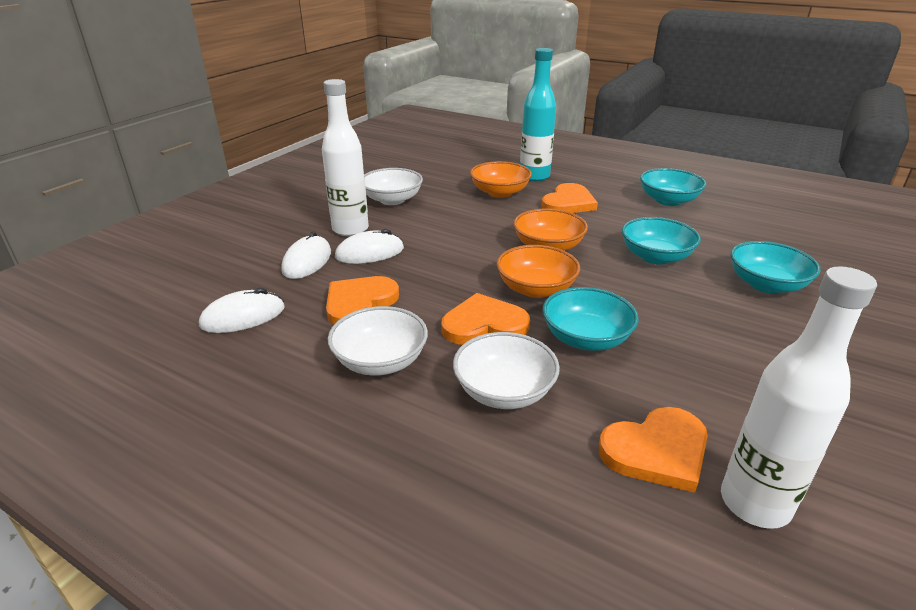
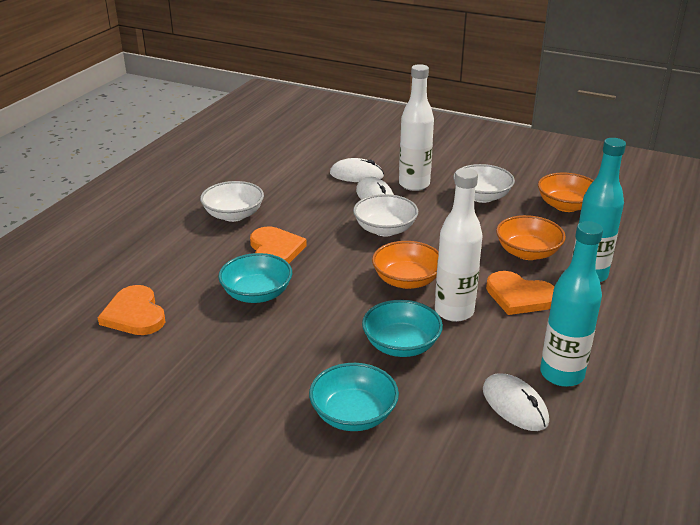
camera: 85 degrees right, 0 degrees up
(243, 317) = (282, 166): white mouse -> white mouse (514, 405)
(359, 303) = (301, 201): orange heart -> none
(504, 391) = (199, 259): white bowl -> white bowl (385, 229)
(536, 289) = (328, 272): orange bowl -> orange bowl (566, 206)
(668, 200) = (561, 374): turquoise bowl -> turquoise bottle
(754, 503) = (84, 346): white bottle -> white bottle (454, 311)

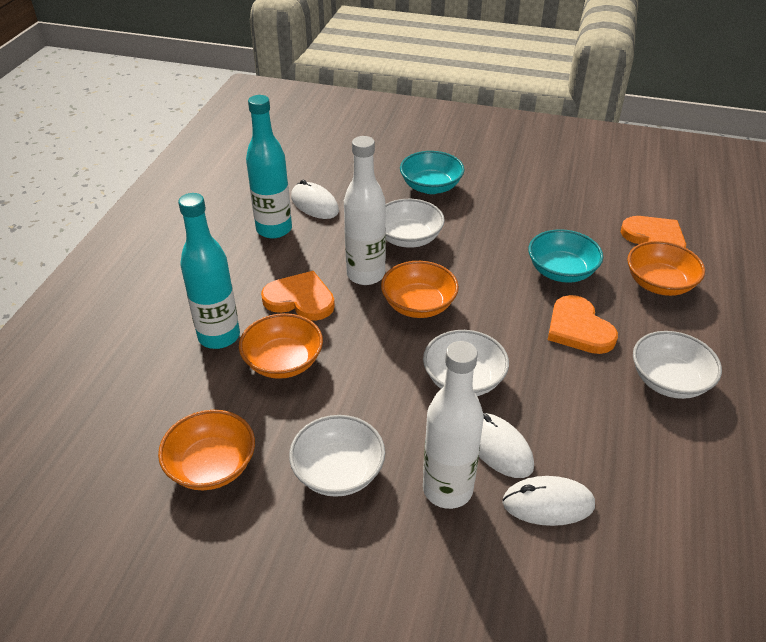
camera: 170 degrees right, 10 degrees up
(174, 274) = (659, 284): none -> orange bowl
(401, 345) = (408, 238): turquoise bowl -> white bowl

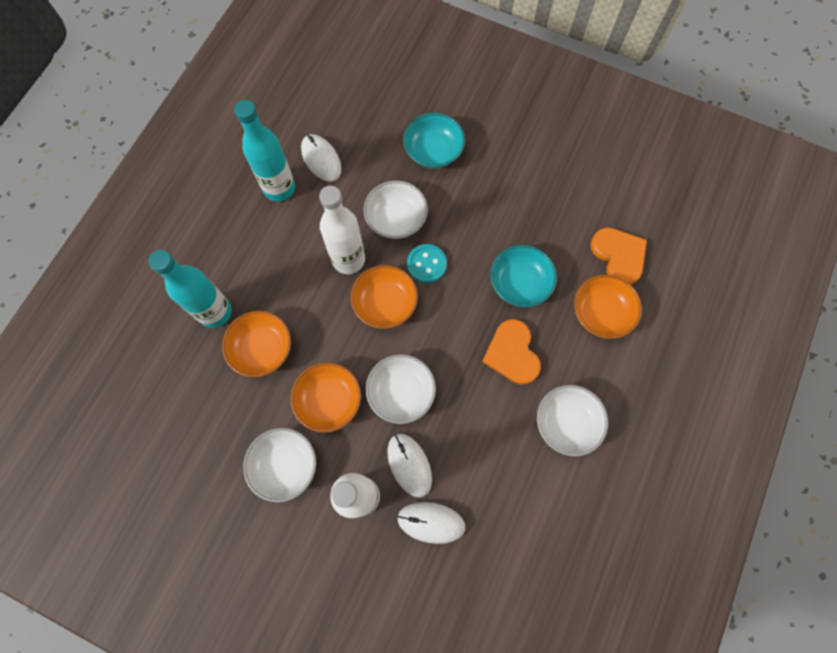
camera: 10 degrees right, 30 degrees up
(212, 466) = (193, 443): orange bowl -> orange bowl (329, 400)
(300, 299) = (287, 280): orange heart -> none
(454, 268) = (426, 264): none -> turquoise button

